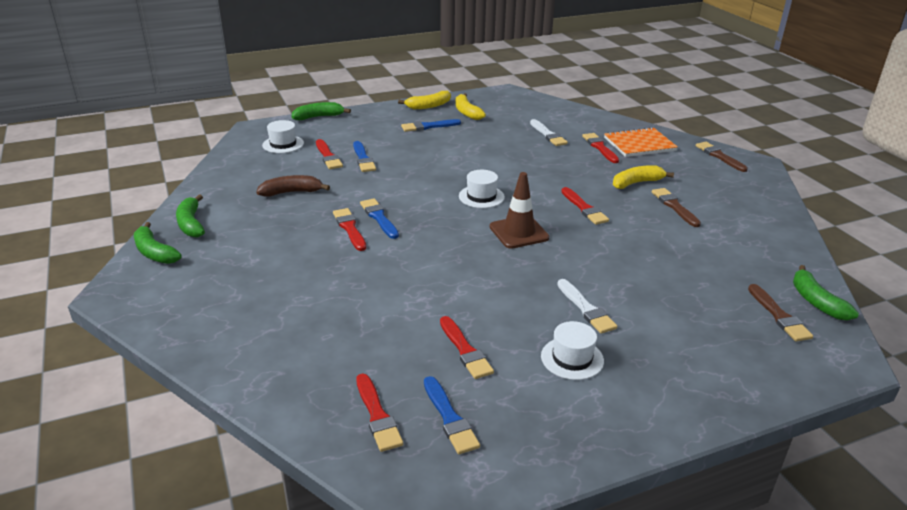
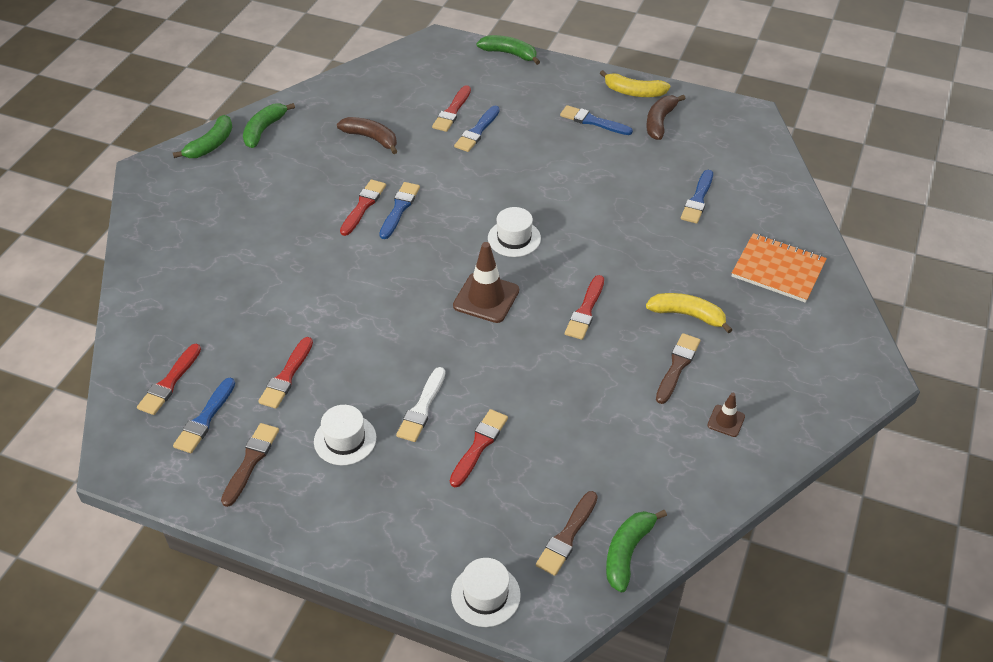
camera: 45 degrees right, 15 degrees up
(154, 252) = (211, 145): green banana -> green banana turned 150 degrees counterclockwise
(283, 144) = (435, 75): white hat -> white hat (485, 595)
(467, 112) = (660, 122): yellow banana -> brown banana
(548, 135) = (697, 200): white brush -> blue brush
(600, 147) = (726, 248): red brush -> red brush (479, 445)
(719, 156) = (844, 340): brown brush -> brown brush (251, 461)
(739, 216) = (726, 421): none -> brown traffic cone

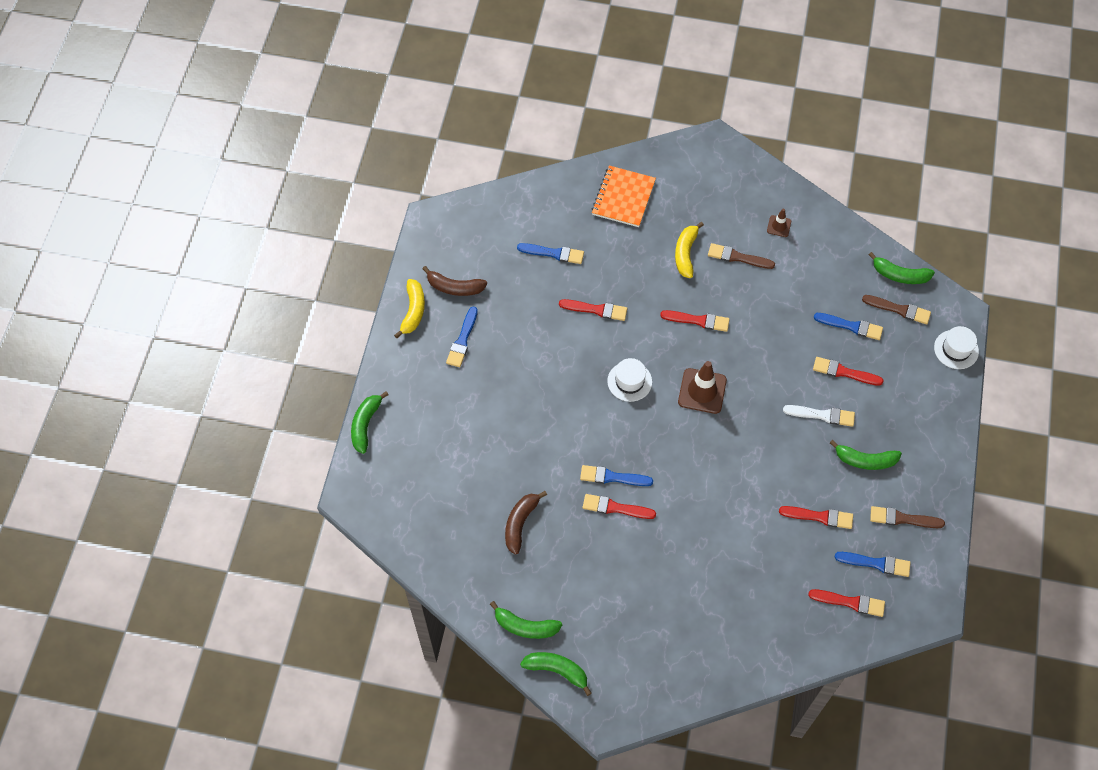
camera: 100 degrees left, 15 degrees up
(345, 439) = (865, 460): white hat -> green banana
(452, 111) = (467, 460): red brush -> red brush (596, 310)
(477, 131) = (494, 433): blue brush -> blue brush (851, 326)

